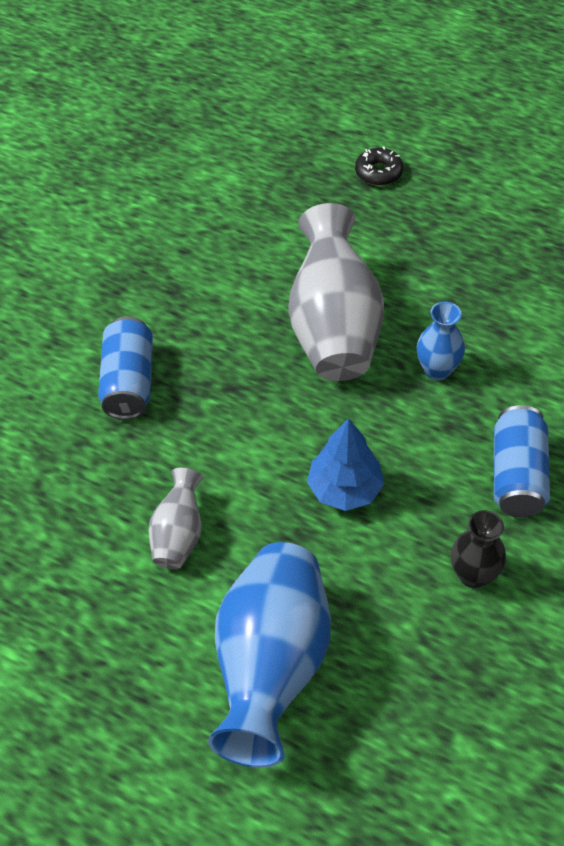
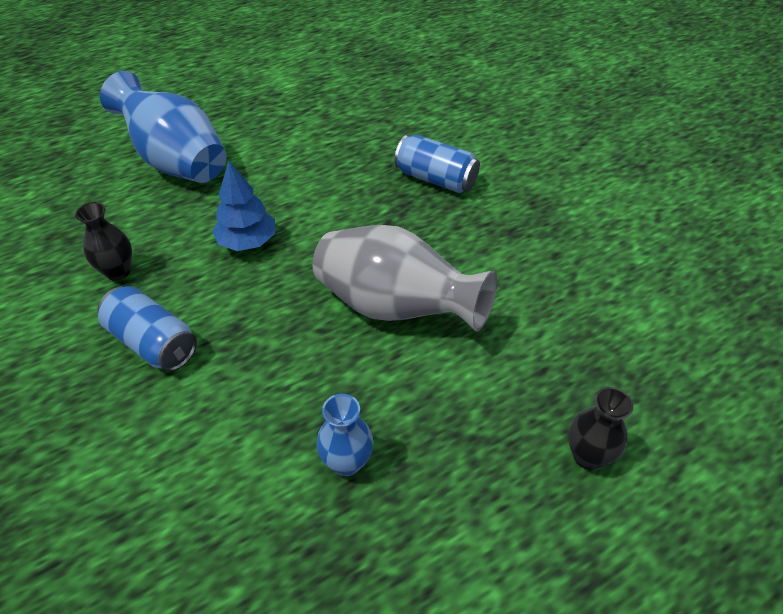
camera: 120 degrees right, 5 degrees down
(179, 534) = (295, 159): grey vase -> none
(378, 172) = (587, 456): black donut -> black vase
(437, 370) = (293, 351): blue vase -> blue vase (347, 462)

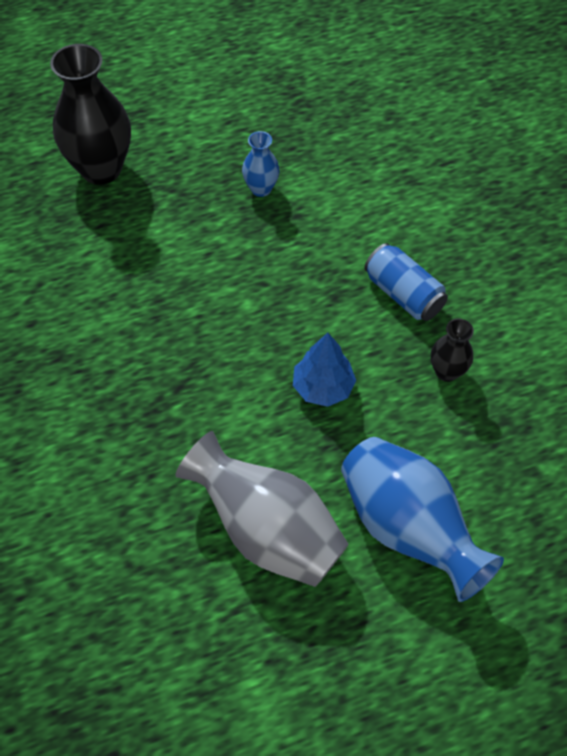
camera: 170 degrees left, 10 degrees up
(395, 307) = (196, 294): grey vase -> grey vase (267, 530)
(435, 179) = (106, 443): blue can -> none
(587, 456) = (101, 169): black vase -> black vase, size x2.02

